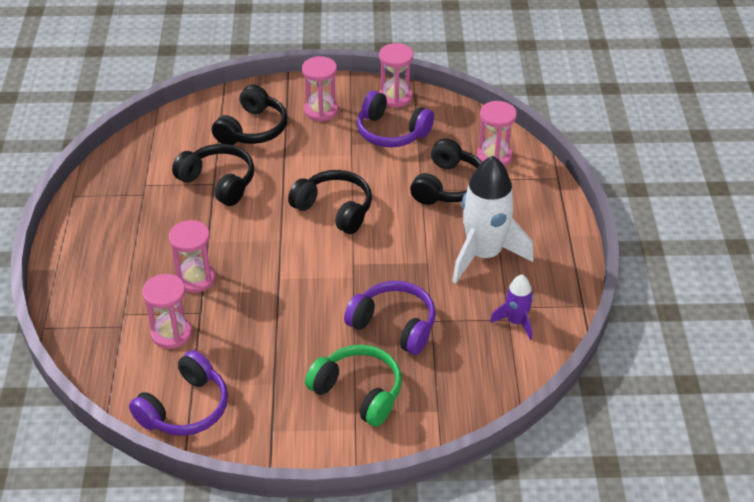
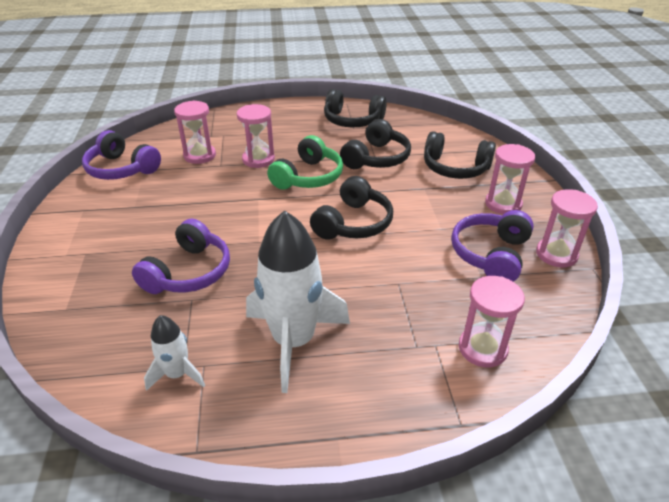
camera: 85 degrees right, 5 degrees down
(358, 392) = (108, 254): green headphones -> green headphones (308, 177)
(448, 186) = (411, 305): black headphones -> black headphones (352, 120)
(516, 322) = (177, 374): purple rocket -> white rocket

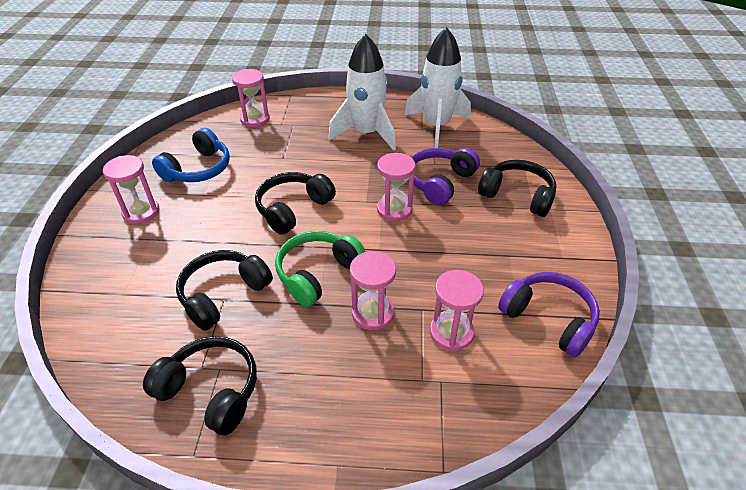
camera: 170 degrees left, 5 degrees up
(177, 374) = (436, 126): white rocket -> white rocket, size x1.99
(455, 168) = (144, 265): black headphones -> black headphones (517, 196)
(491, 254) = (198, 169): purple headphones -> blue headphones
(556, 254) = (148, 164): pink hourglass -> pink hourglass (394, 209)

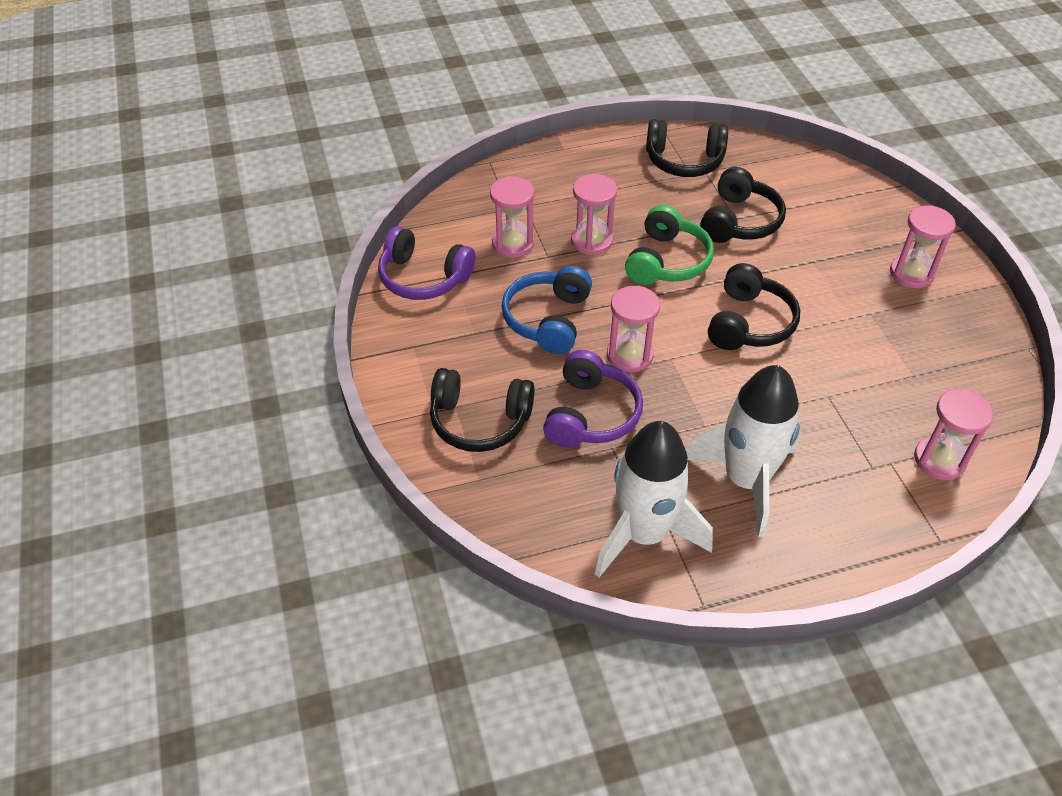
camera: 160 degrees right, 5 degrees up
(198, 169) = (916, 345): blue headphones -> blue headphones (548, 319)

